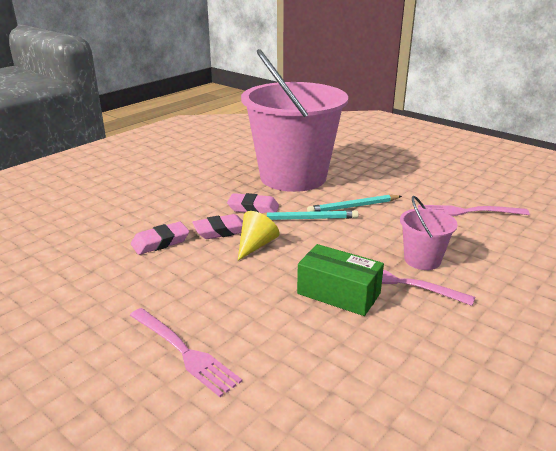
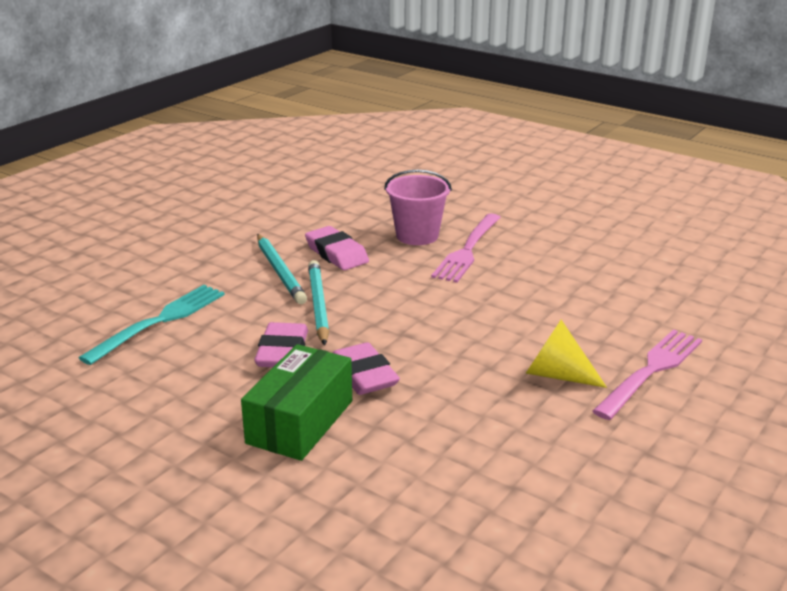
camera: 95 degrees left, 0 degrees up
(160, 242) = (409, 430): pink eraser -> pink eraser (336, 253)
(256, 245) = (403, 341): yellow cone -> yellow cone (556, 375)
(293, 177) = (160, 321): pink bucket -> turquoise fork
(338, 293) = (501, 283): green box -> green box (300, 422)
(467, 212) = (295, 203): pink fork -> none

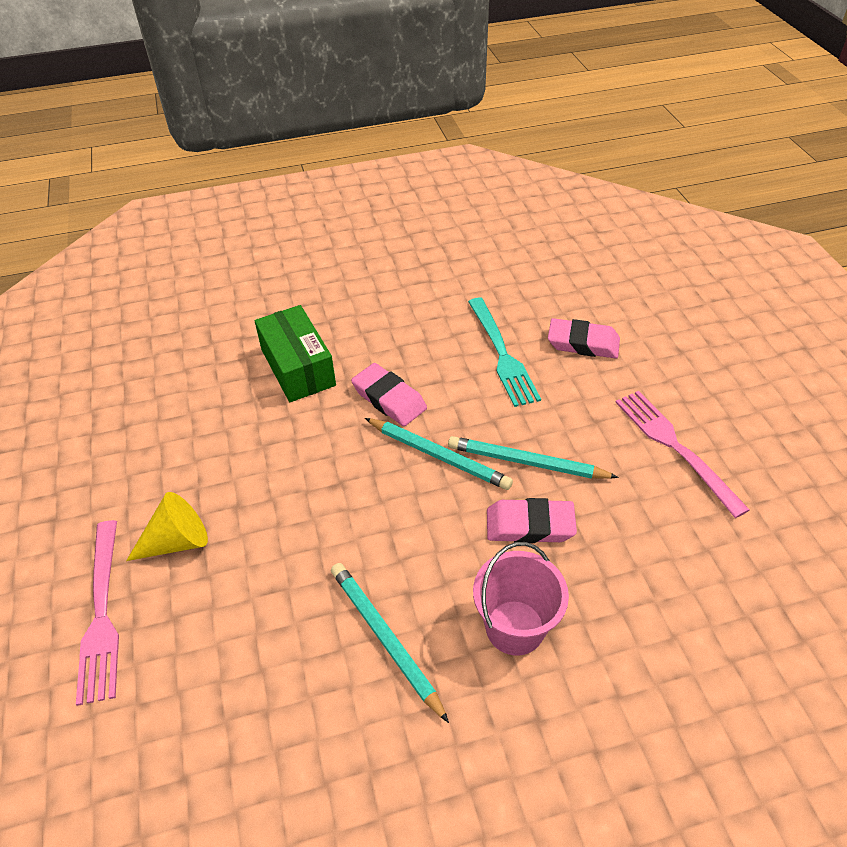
camera: 130 degrees right, 20 degrees up
(363, 375) = (311, 425): pink eraser -> pink eraser (583, 343)
(467, 250) = (437, 651): pink fork -> pink fork (674, 446)
(486, 267) = (385, 638): none -> turquoise pencil

